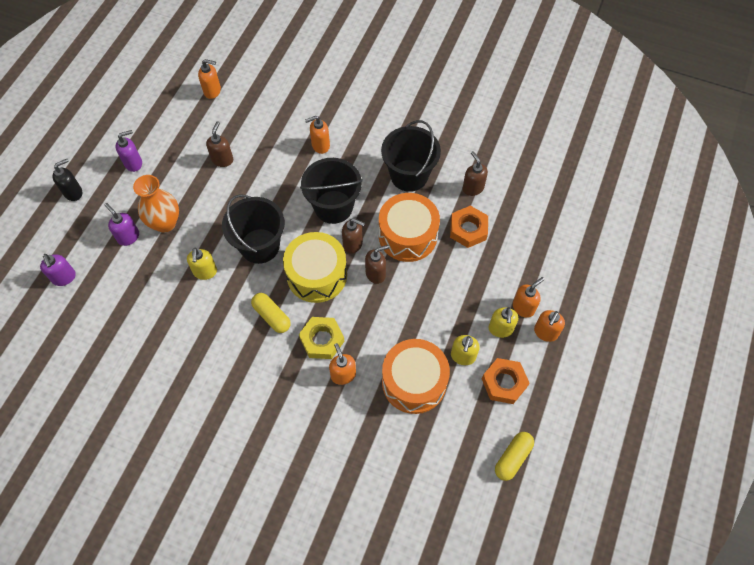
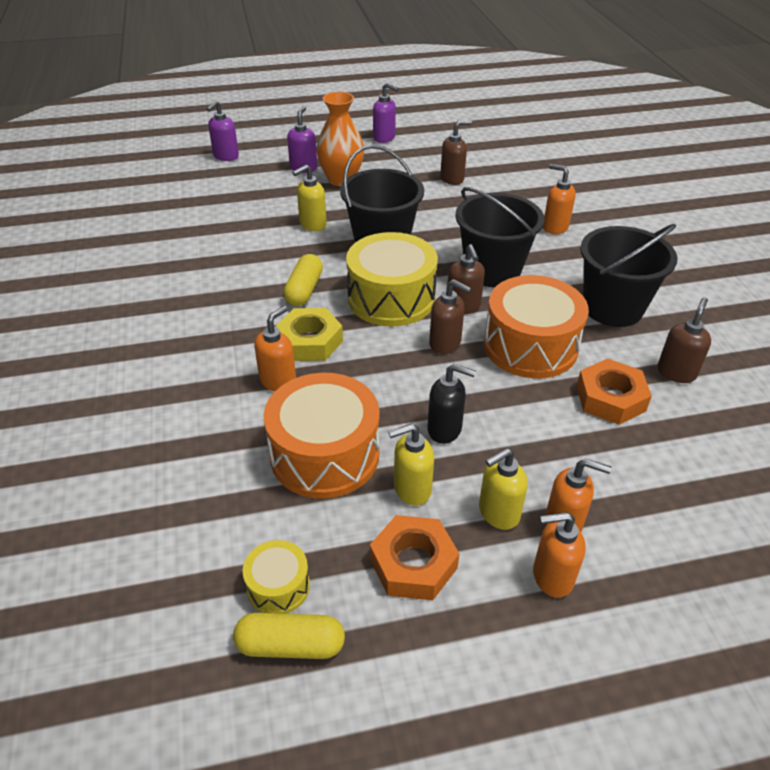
camera: 55 degrees right, 20 degrees down
(73, 192) = (317, 125): black soap dispenser -> black soap dispenser (445, 429)
(212, 91) = (519, 141): orange soap dispenser -> none
(479, 447) = (278, 586): none -> yellow drum

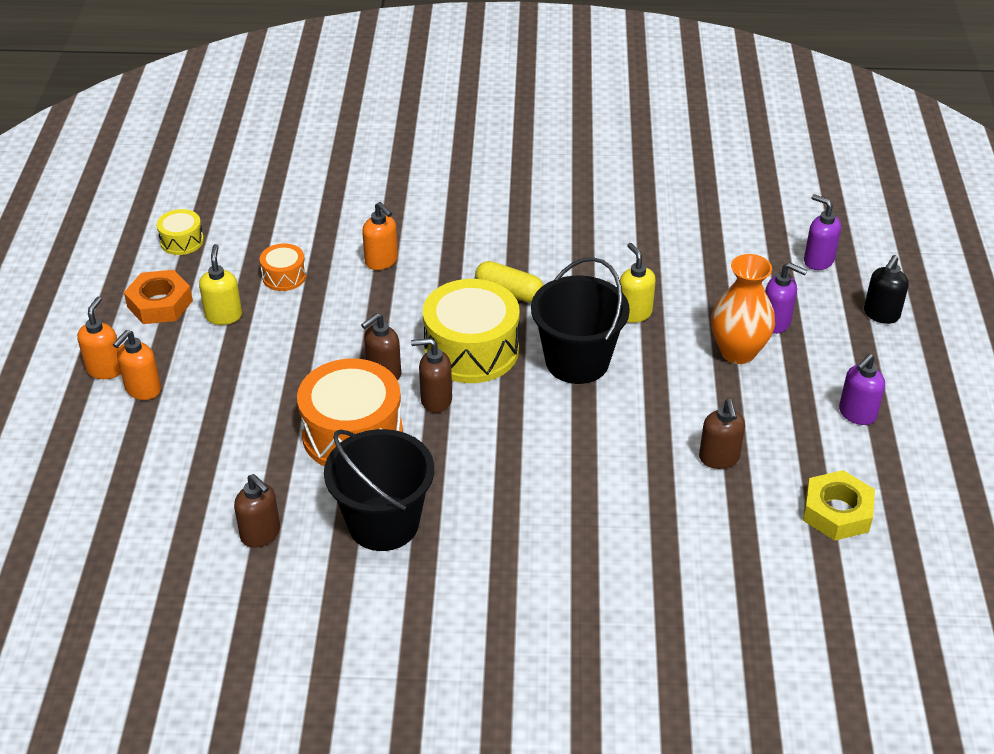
camera: 105 degrees right, 0 degrees up
(291, 645) = (137, 242): yellow capsule -> none
(309, 341) = (426, 285): yellow nut -> yellow nut (837, 512)
(325, 454) = (284, 276): orange drum -> orange drum, size x0.49
(445, 429) = (274, 347): black soap dispenser -> black soap dispenser (881, 314)
(492, 270) = (492, 441): black bucket -> none
(498, 513) = (174, 357): yellow soap dispenser -> none
(555, 227) = (566, 528): orange soap dispenser -> none
(610, 398) = (253, 468): orange nut -> none

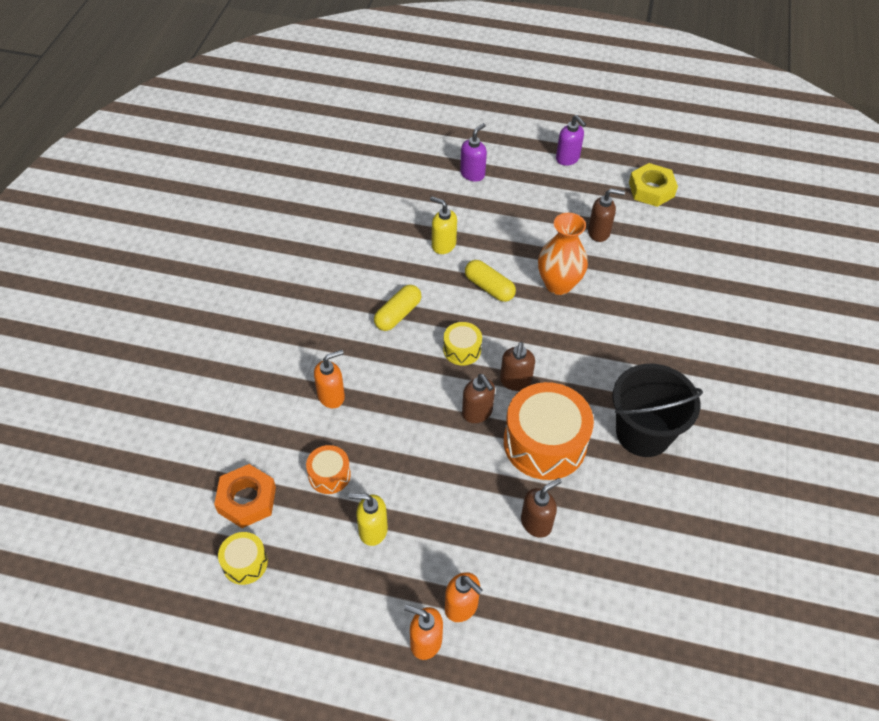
camera: 80 degrees left, 10 degrees up
(160, 304) = (339, 587): orange nut -> orange nut (247, 499)
(261, 534) = (649, 519): brown soap dispenser -> brown soap dispenser (536, 523)
(471, 350) = (462, 350): yellow drum -> yellow drum, size x0.49
(577, 361) = (489, 287): black bucket -> yellow capsule
(634, 313) = (443, 245): yellow soap dispenser -> yellow soap dispenser turned 45 degrees clockwise
(738, 352) = (497, 199): orange vase -> orange vase (558, 284)
(818, 260) = (413, 137): purple soap dispenser -> none
(881, 314) = (476, 123): black soap dispenser -> none

